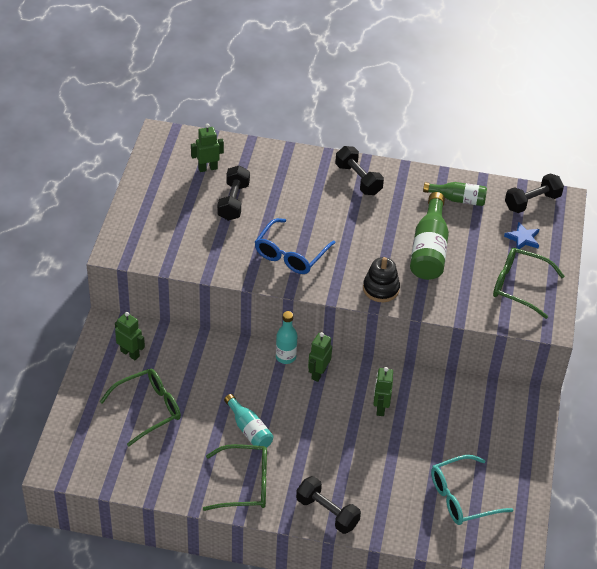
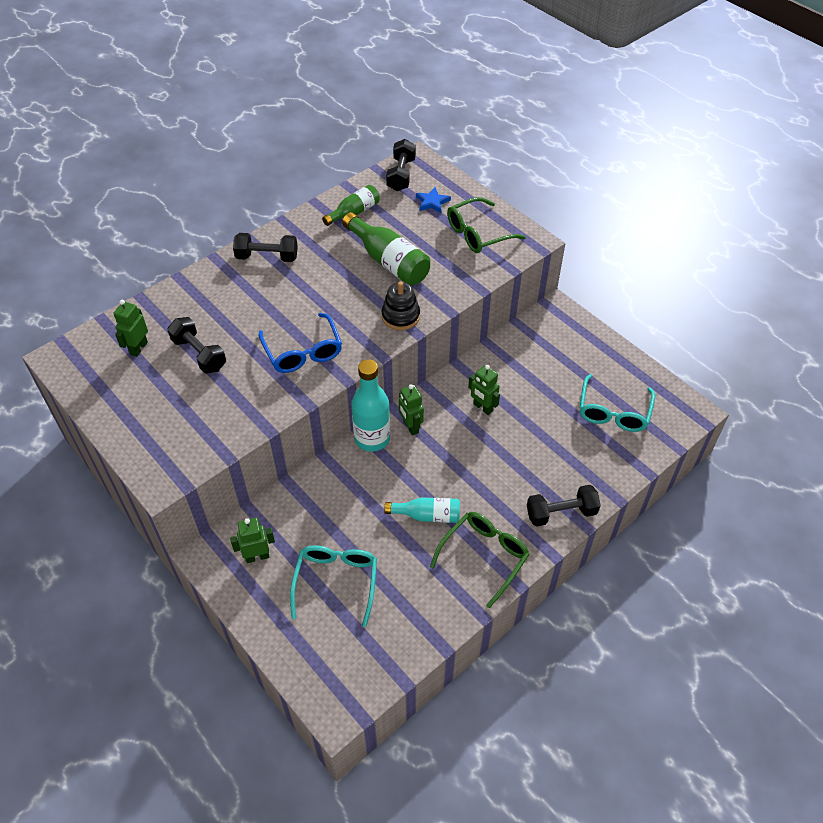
camera: 50 degrees left, 5 degrees up
(148, 409) = (336, 582): green glasses -> turquoise glasses
(285, 357) = (372, 438): turquoise bottle -> turquoise bottle, size x1.62

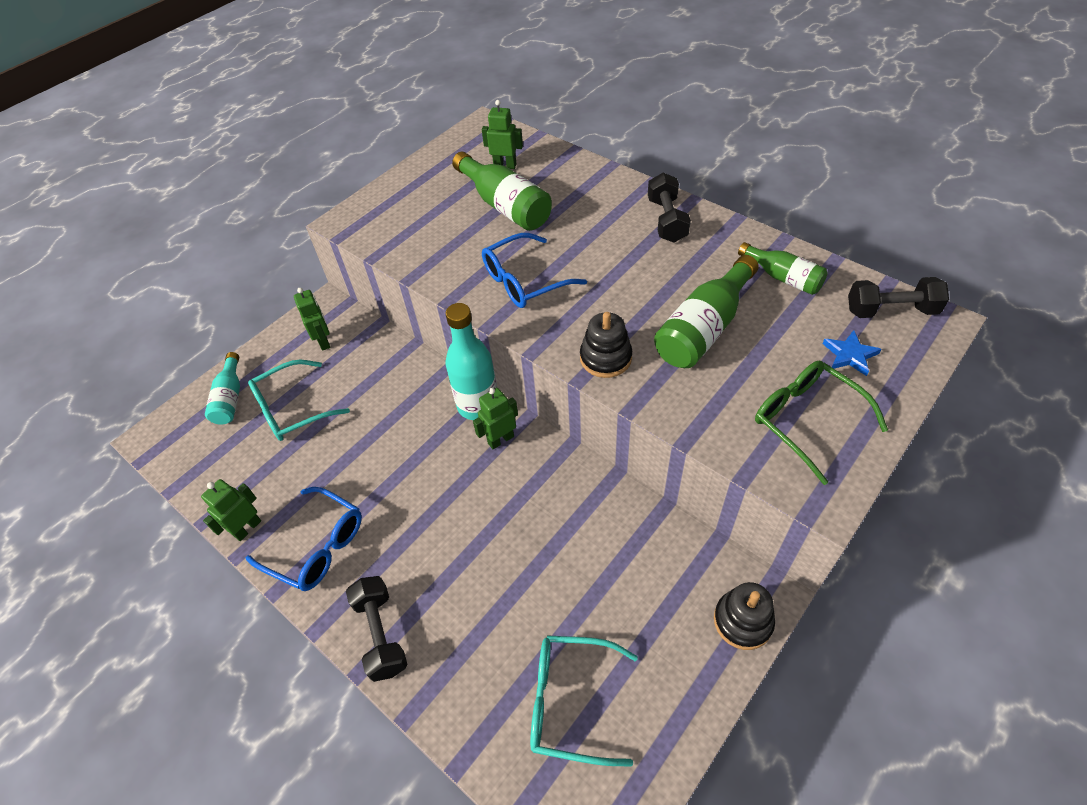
camera: 85 degrees right, 0 degrees up
(199, 354) = (505, 206): black dumbbell -> green bottle
(336, 582) = (292, 409): turquoise glasses -> turquoise glasses turned 150 degrees clockwise
(427, 515) = (374, 477): turquoise bottle -> turquoise bottle (230, 398)
(482, 407) = (545, 515): green robot -> green robot (247, 528)
(484, 556) = (317, 546): green glasses -> blue glasses
(571, 323) = (742, 621): none -> black stacking toy

